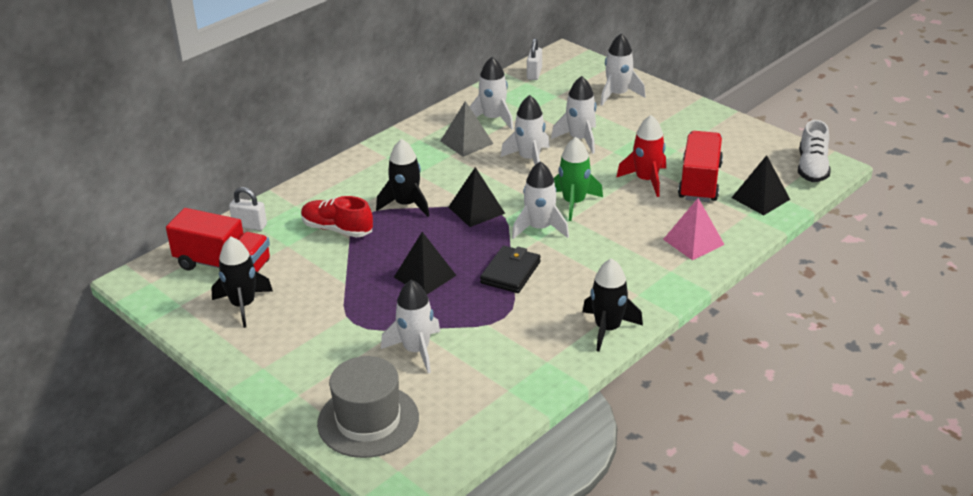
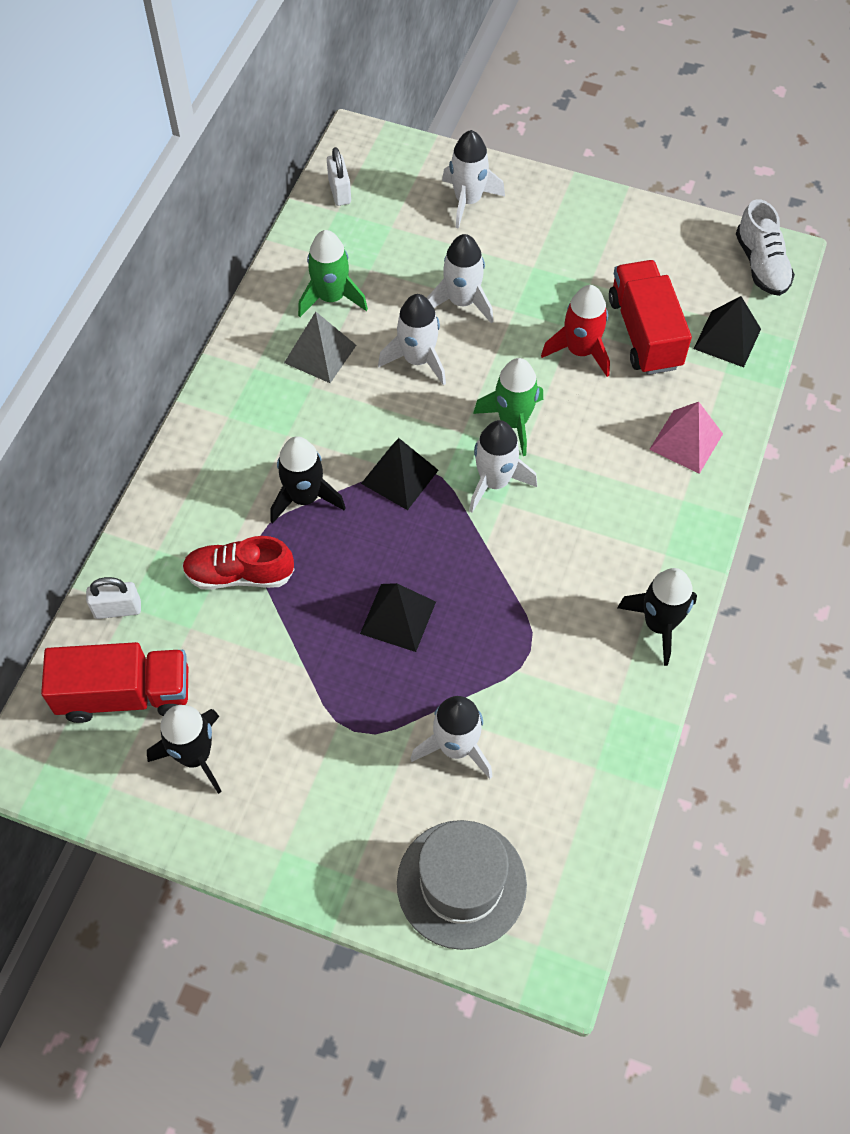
camera: 25 degrees left, 25 degrees up
(493, 119) = (331, 297): white rocket -> green rocket
(510, 272) = (499, 572): black wallet -> none

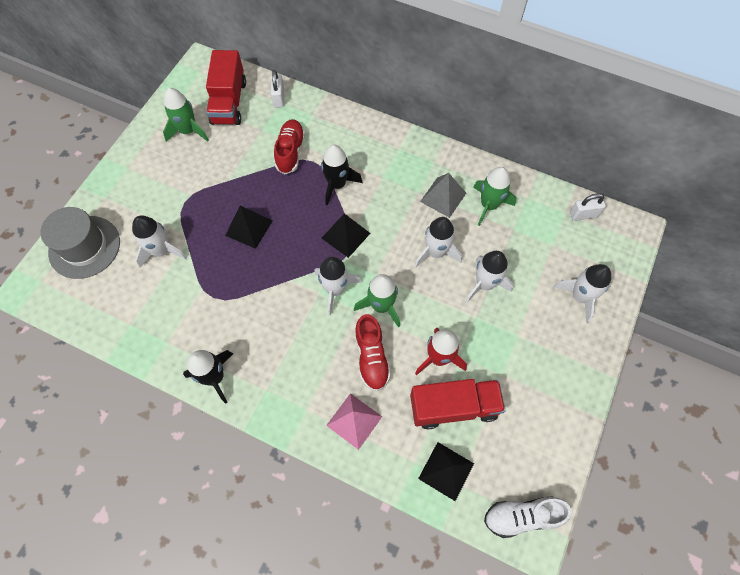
camera: 95 degrees right, 5 degrees up
(194, 755) = (188, 131): black rocket -> green rocket
(593, 428) = (371, 357): none -> red shoe

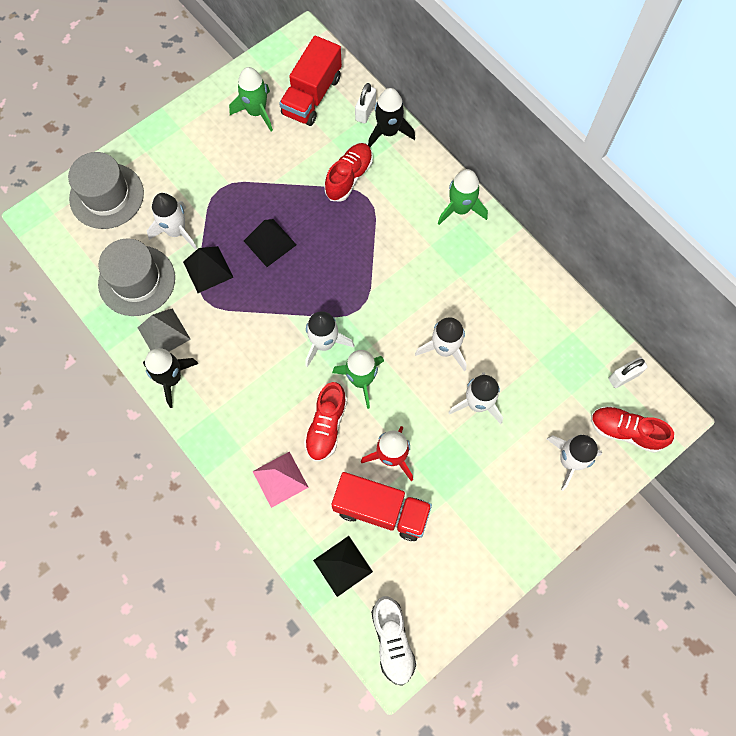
camera: 25 degrees right, 5 degrees up
(144, 306) = (137, 280): none -> grey hat
(337, 184) = (379, 233): black rocket -> black rocket (388, 132)
(346, 235) = (362, 292): black pyramid -> black pyramid (208, 269)
(443, 197) = (483, 293): grey pyramid -> grey pyramid (164, 333)
(489, 205) = (527, 323): green rocket -> green rocket (460, 209)
(522, 516) = (392, 641): white shoe -> white shoe turned 120 degrees counterclockwise
(583, 215) = (623, 376): white padlock -> white padlock turned 45 degrees counterclockwise
(608, 255) = (625, 431): none -> red shoe

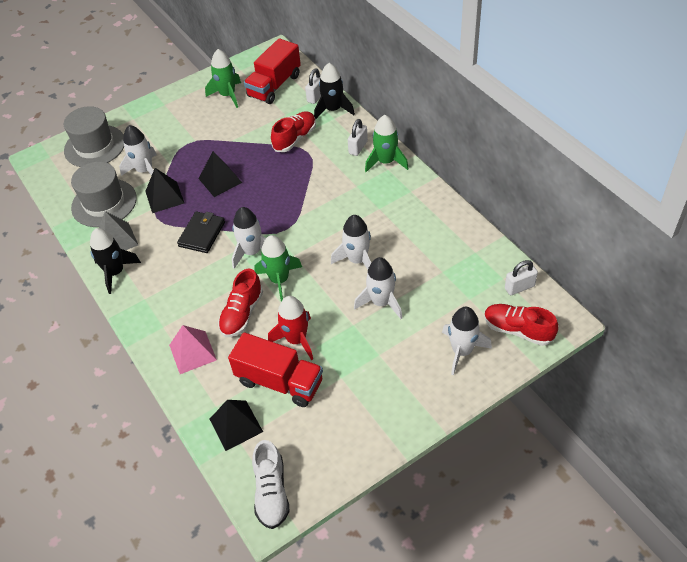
camera: 10 degrees right, 20 degrees down
(262, 321) = (202, 234): none -> black wallet
(425, 189) = (358, 147): none -> white padlock

